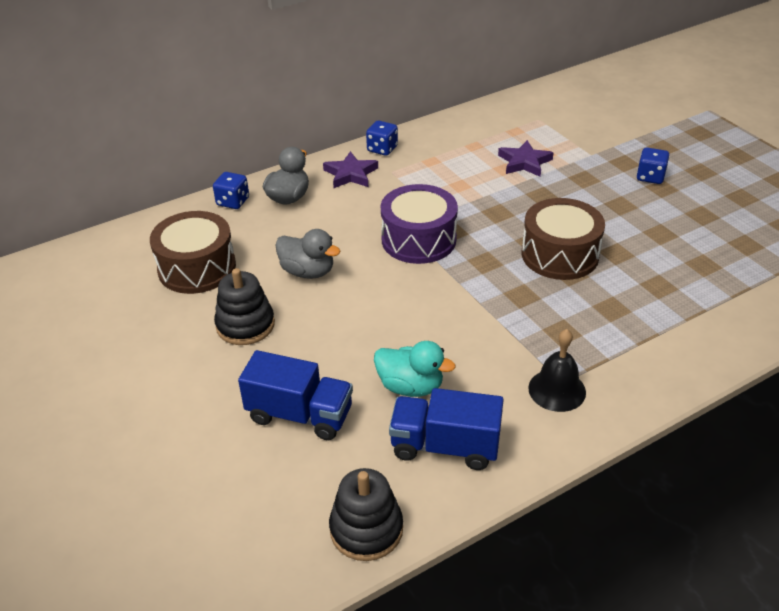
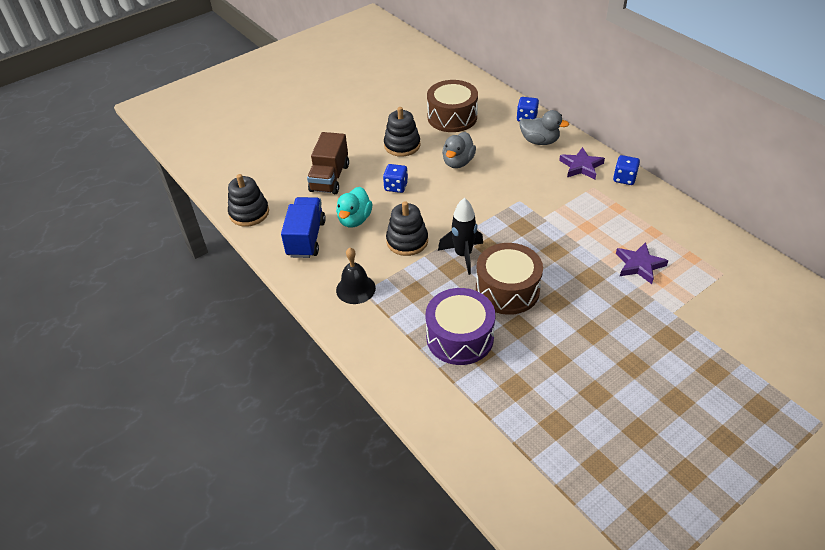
camera: 85 degrees right, 5 degrees up
(300, 414) = (330, 178): blue truck -> brown truck
(418, 239) = (507, 210): purple drum -> purple drum (460, 337)
(465, 333) = (407, 241): none -> black stacking toy
(498, 284) = (463, 255): none -> black rocket
(650, 177) = (649, 357): blue dice -> blue dice (396, 186)

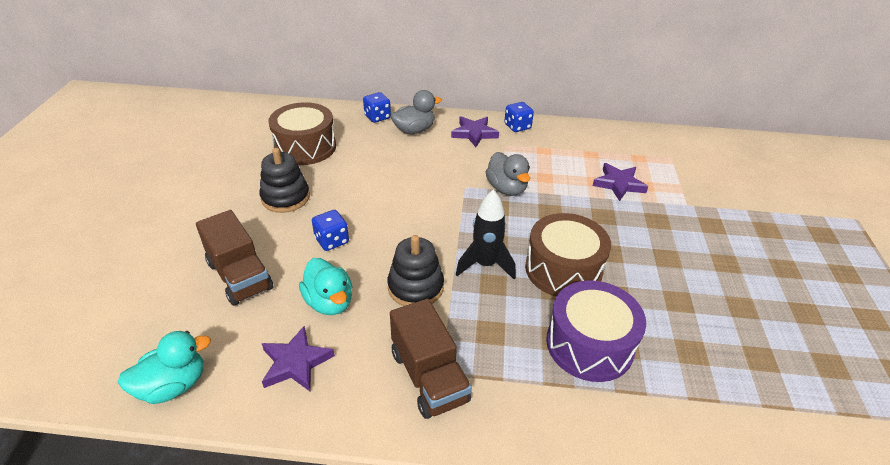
camera: 50 degrees left, 5 degrees down
(249, 213) = (173, 385): black stacking toy -> turquoise duck
(306, 238) = (296, 363): blue truck -> purple star
(355, 289) = (429, 376): black bell -> brown truck
(458, 162) = (365, 184): grey duck -> grey duck (506, 188)

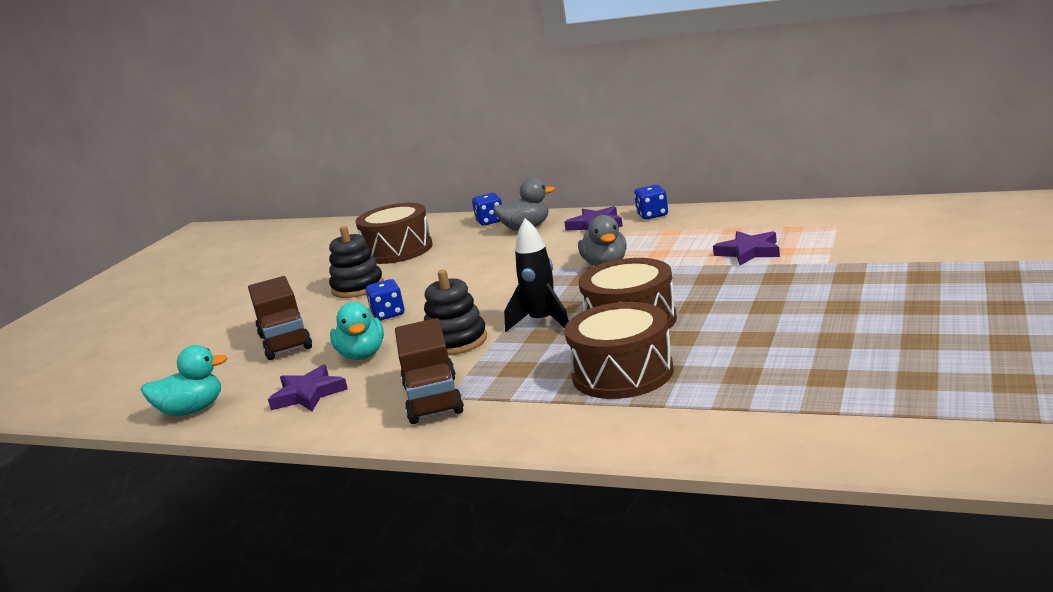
camera: 20 degrees right, 20 degrees down
(589, 344) = (622, 373): purple drum -> brown drum

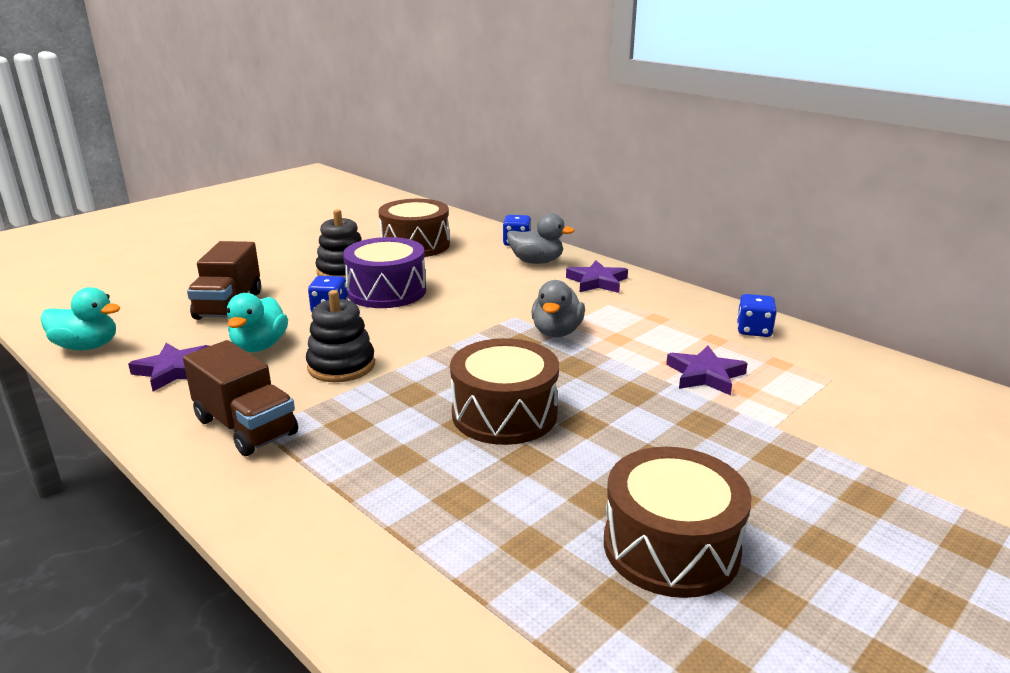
camera: 20 degrees right, 5 degrees up
(421, 287) = (386, 291): none -> purple drum
(433, 399) = (246, 427): brown truck -> brown truck turned 60 degrees counterclockwise
(542, 322) = (431, 377): black rocket -> none
(622, 373) = (425, 480): brown drum -> brown drum (671, 547)
(652, 215) = (659, 290): blue dice -> blue dice (753, 330)

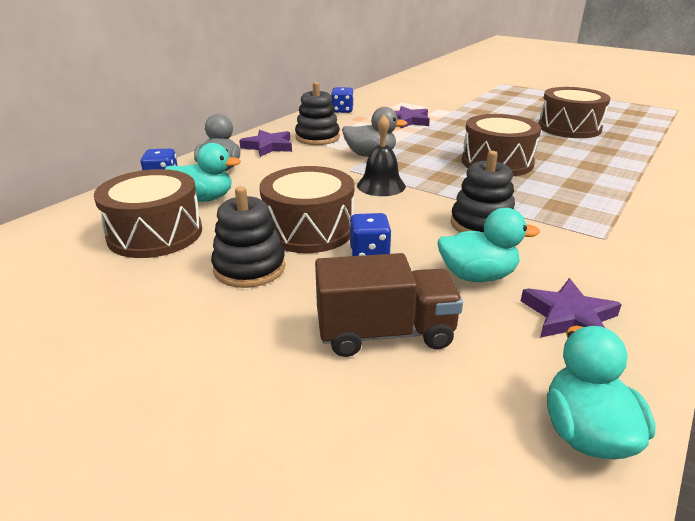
camera: 100 degrees left, 5 degrees up
(246, 427) = (608, 245): brown truck -> none
(386, 291) = (309, 229): purple drum -> brown drum
(462, 328) = (381, 185): none -> black bell
(469, 257) = (204, 199): none -> turquoise duck
(626, 307) = (317, 137): none -> black stacking toy

